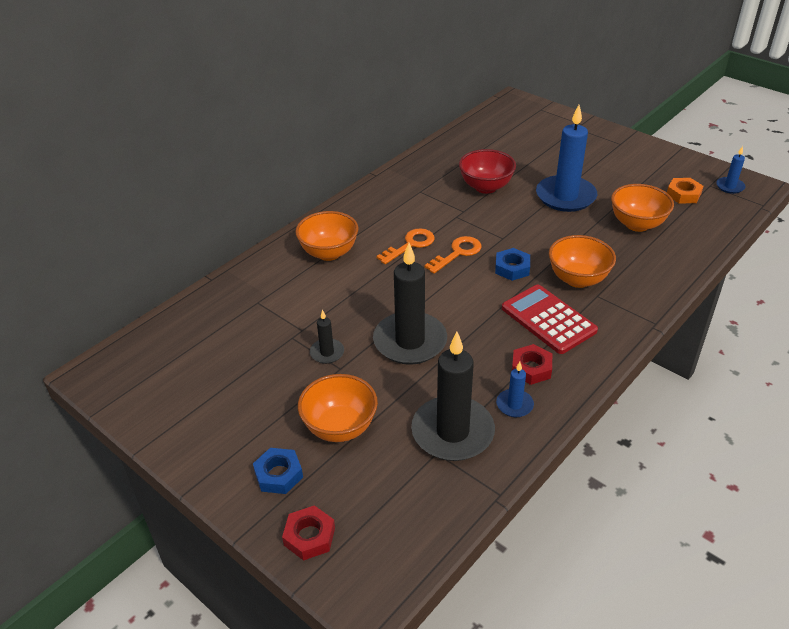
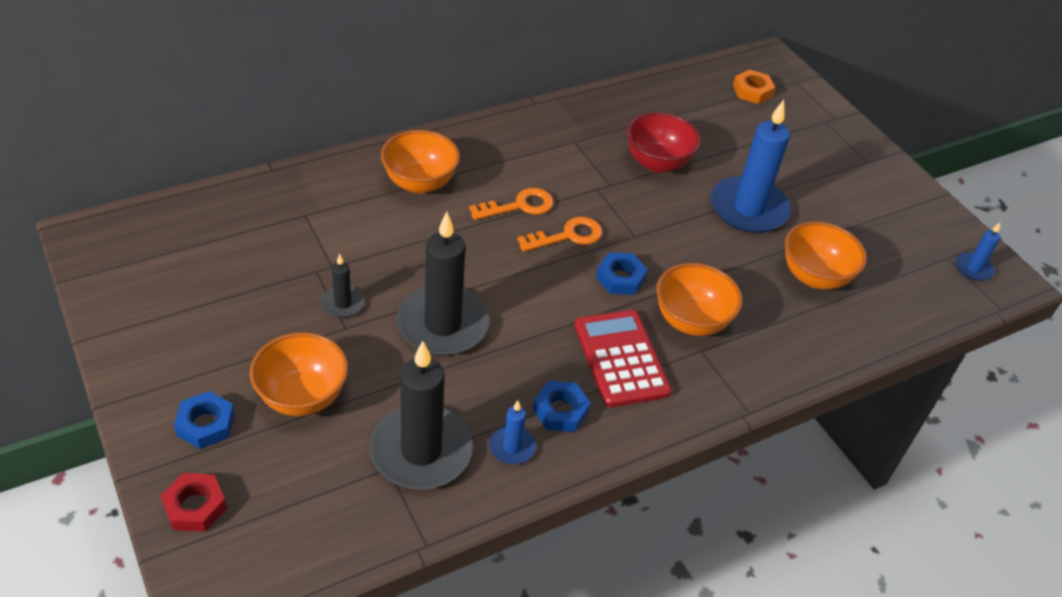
camera: 15 degrees right, 5 degrees up
(531, 368) = (560, 410): red nut -> blue nut
(683, 194) = (903, 258): orange nut -> orange nut (752, 91)

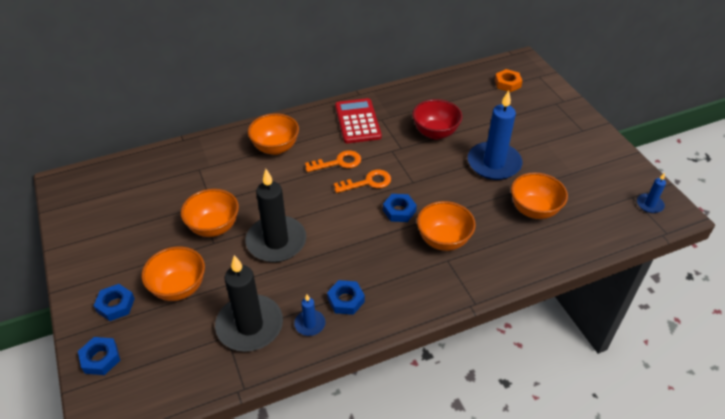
camera: 10 degrees right, 0 degrees up
(195, 506) = (100, 358): red nut -> blue nut
(343, 303) = (214, 227): black candle -> orange bowl
(620, 358) = (391, 265): red calculator -> red calculator (357, 121)

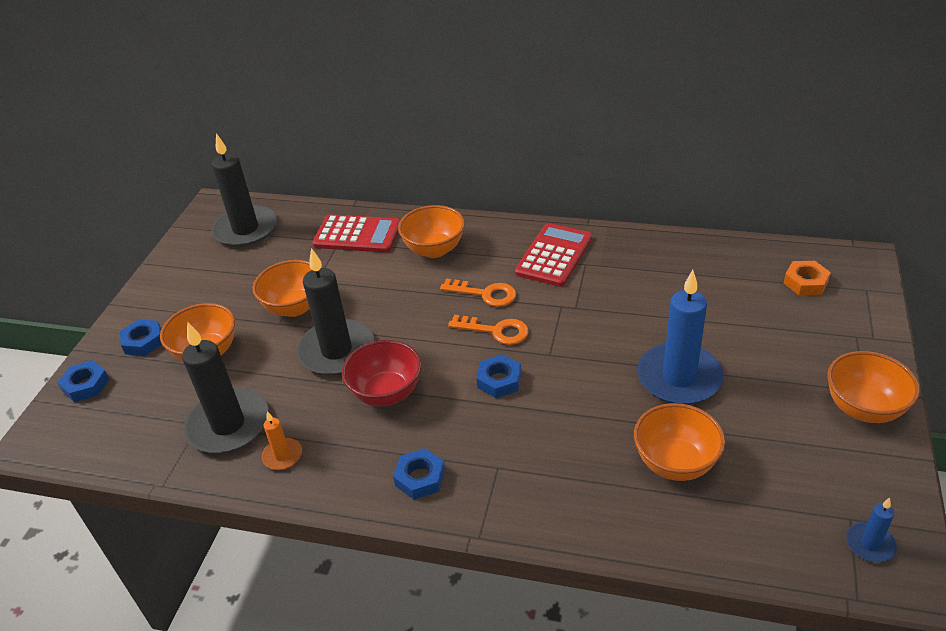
camera: 40 degrees right, 5 degrees down
(112, 189) = (246, 229): none -> black candle
(208, 159) = (357, 235): none -> red calculator
(310, 324) = (282, 456): blue candle -> orange candle
(346, 300) = (342, 451): blue nut -> blue nut (420, 478)
(435, 133) = (637, 307): red bowl -> red bowl (386, 393)
(443, 240) = (517, 441): orange bowl -> orange bowl (863, 408)

